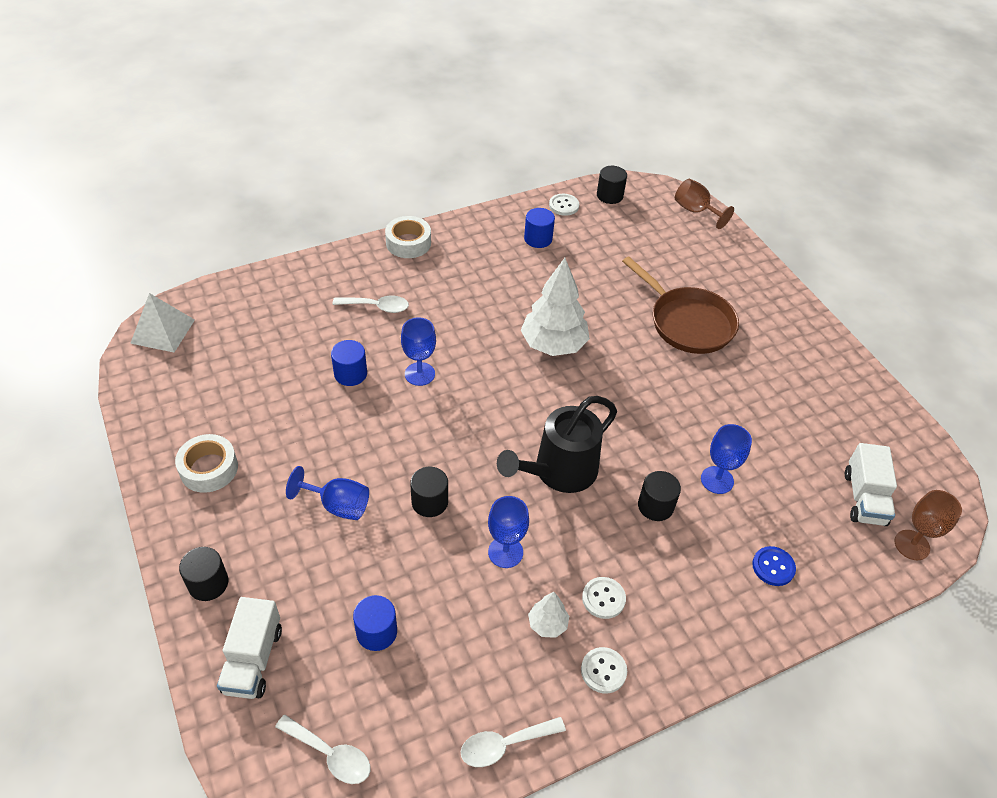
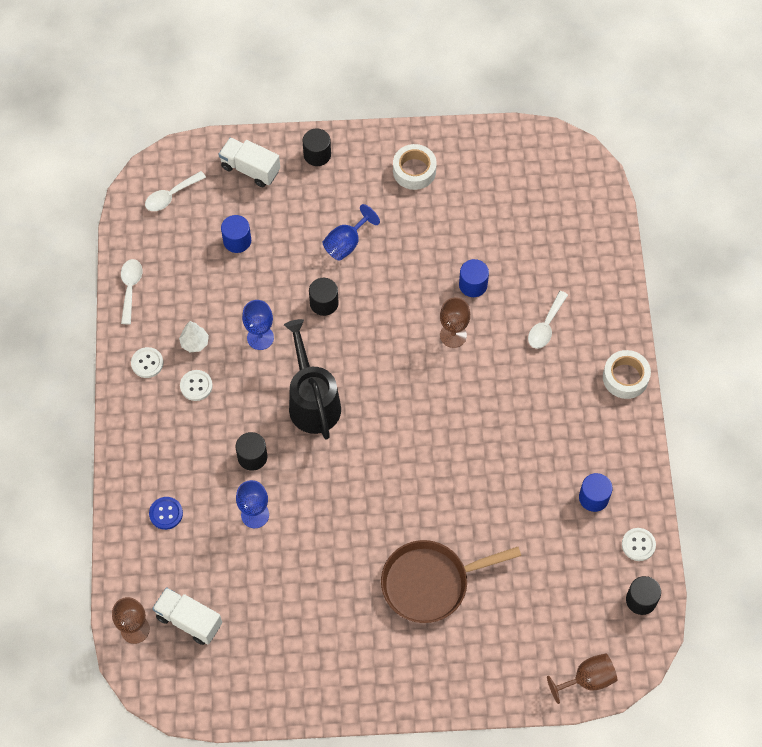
camera: 115 degrees right, 15 degrees up
(163, 331) = (572, 162): white pyramid -> none
(419, 374) = (453, 335): blue goblet -> brown goblet
(553, 345) = (446, 452): white tree -> none

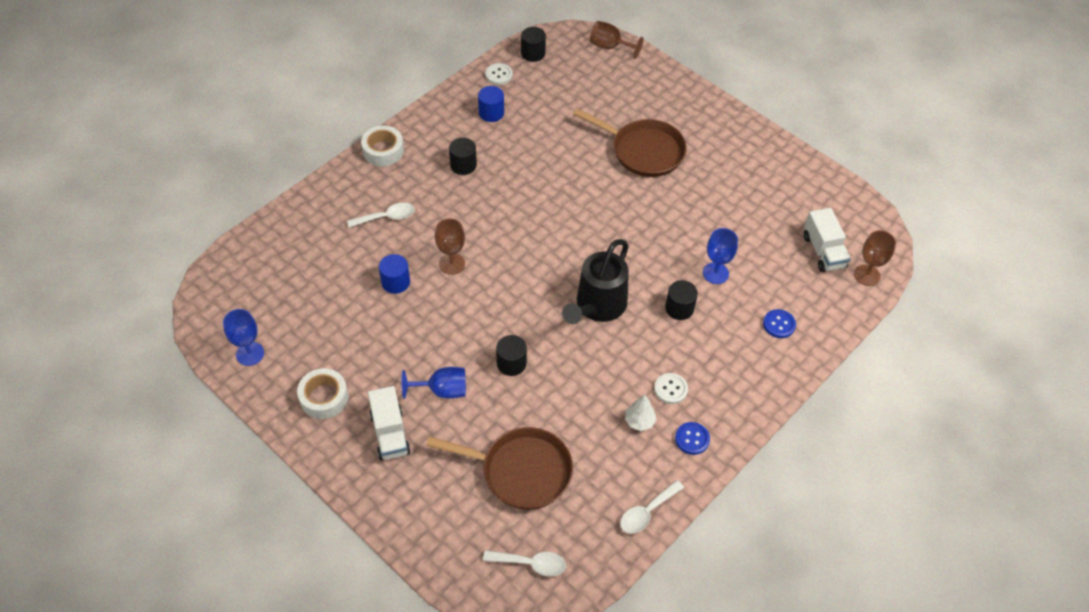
camera: 135 degrees left, 10 degrees down
(147, 363) = (692, 439): white button -> blue button
(237, 241) = (520, 471): blue cylinder -> brown pan
(250, 169) = (441, 523): white truck -> white truck (390, 433)
(260, 337) = (586, 381): blue goblet -> blue goblet (250, 354)
(317, 154) = (375, 483): black cylinder -> black cylinder (463, 165)

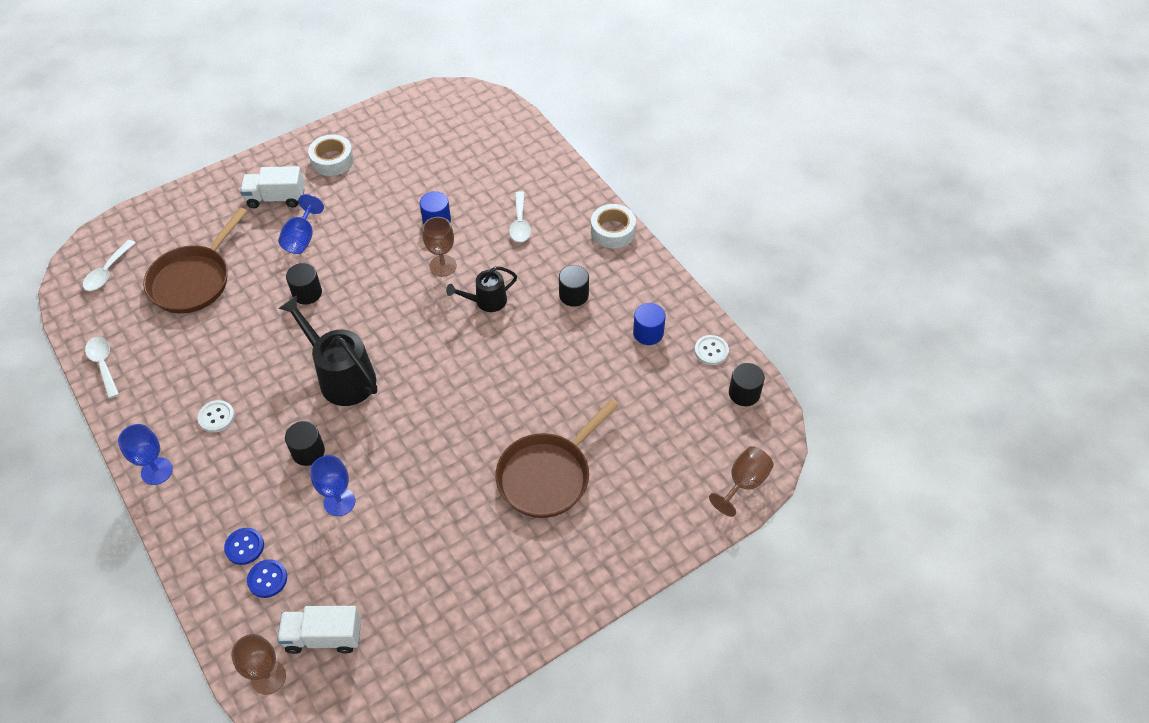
camera: 105 degrees right, 0 degrees up
(250, 354) = (398, 119): blue goblet -> blue goblet (157, 471)
(486, 223) = (486, 301): none -> black watering can
(639, 421) = (195, 381): white tree -> none
(692, 439) = (154, 421): blue button -> blue button (267, 579)

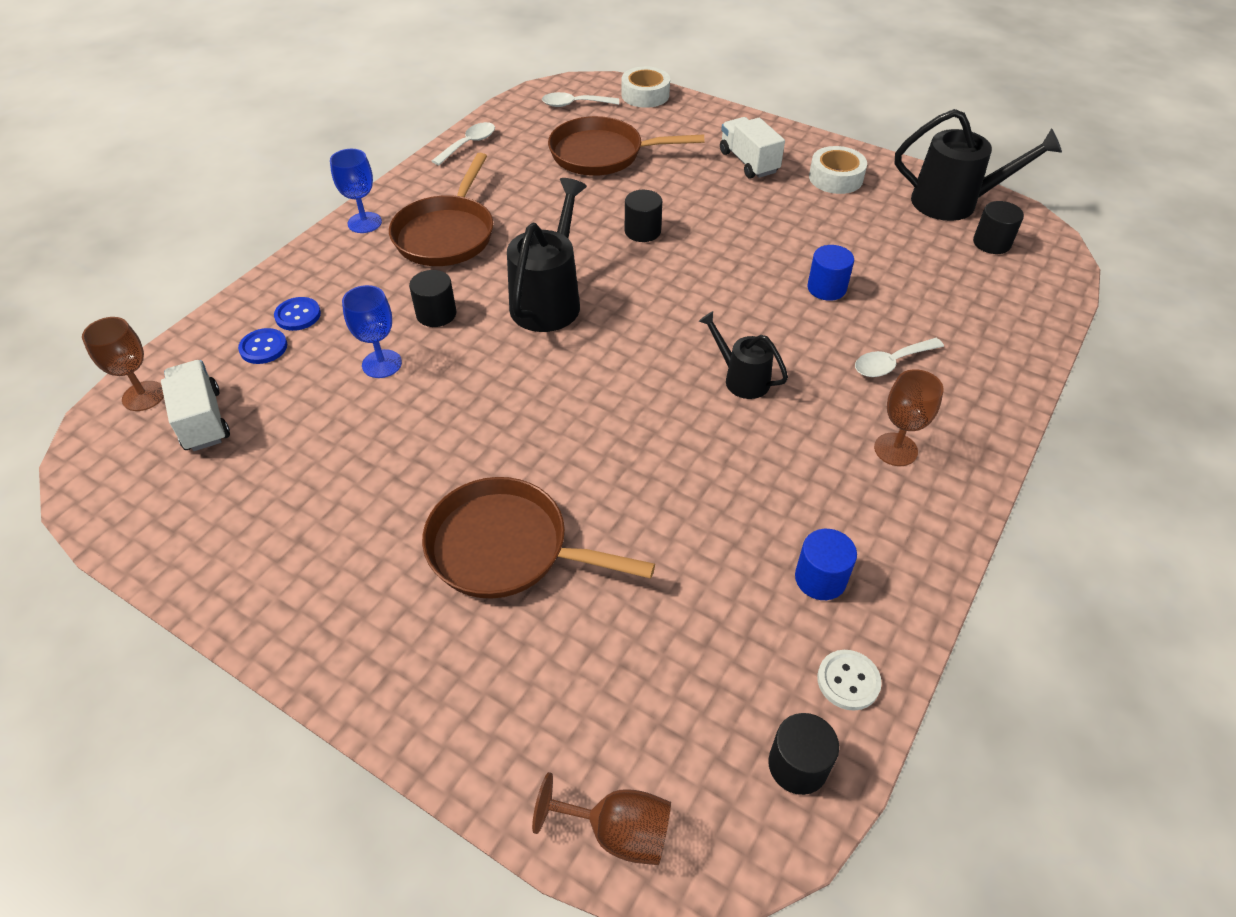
camera: 65 degrees right, 5 degrees down
(216, 417) = (446, 234): white button -> brown pan
(302, 238) = (711, 199): blue goblet -> none
(404, 116) = (955, 203): none -> black watering can
(443, 266) = (764, 319): brown goblet -> brown goblet (895, 449)
(574, 295) = (820, 463): black cylinder -> black cylinder (991, 243)
(613, 231) = (968, 465): white tape -> white tape (645, 95)

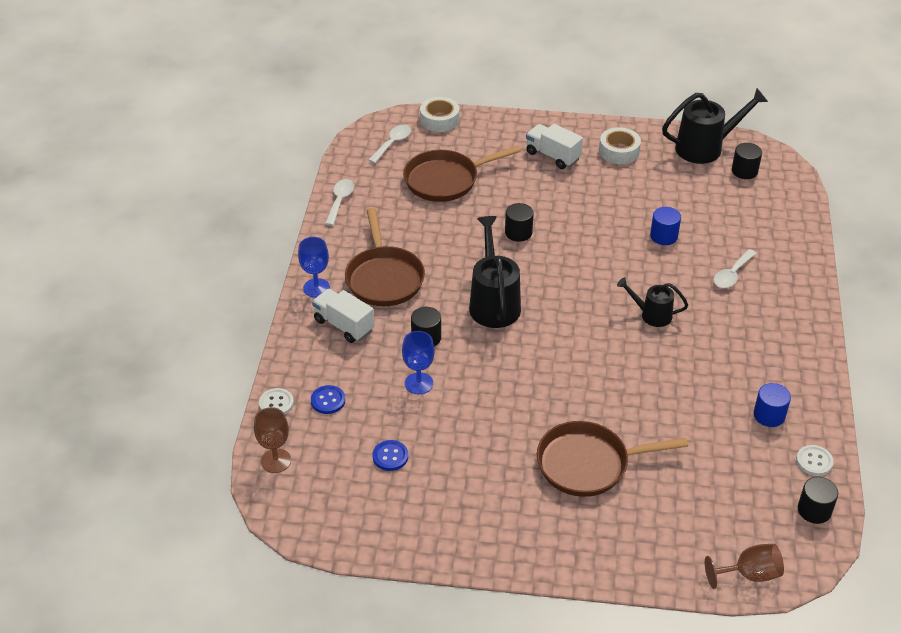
camera: 25 degrees left, 5 degrees down
(202, 420) = (332, 461): white truck -> white truck (344, 325)
(207, 331) = (276, 403): none -> white button
(298, 315) = (331, 371): blue button -> blue button (390, 456)
(574, 104) = (392, 143): white spoon -> white spoon turned 150 degrees clockwise
(895, 449) = (765, 328): brown goblet -> none

